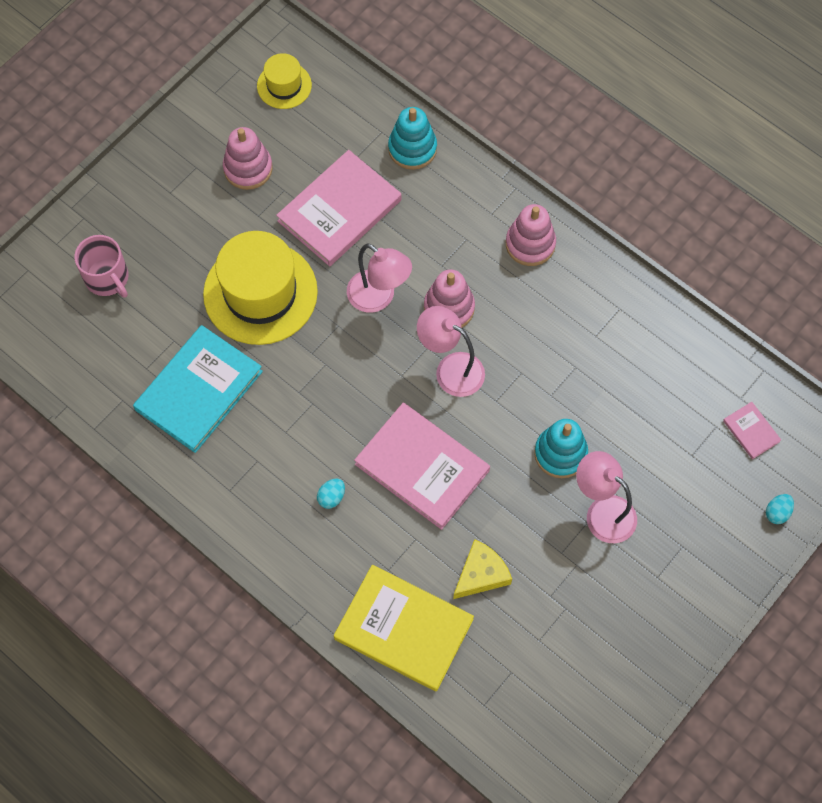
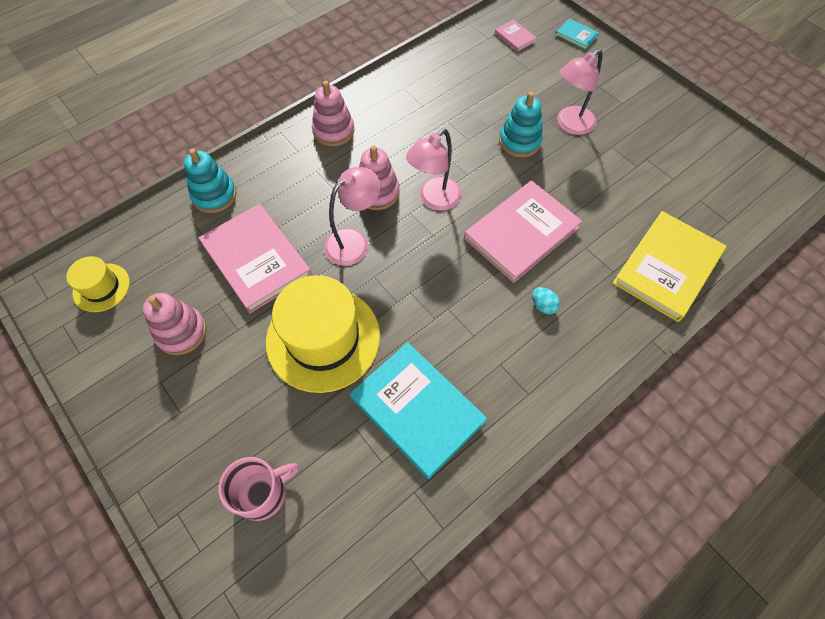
camera: 80 degrees left, 5 degrees down
(481, 574) = (618, 207): yellow cheese -> none
(751, 431) = (515, 37): pink book -> pink book turned 75 degrees clockwise
(777, 512) = (576, 35): turquoise egg -> turquoise book

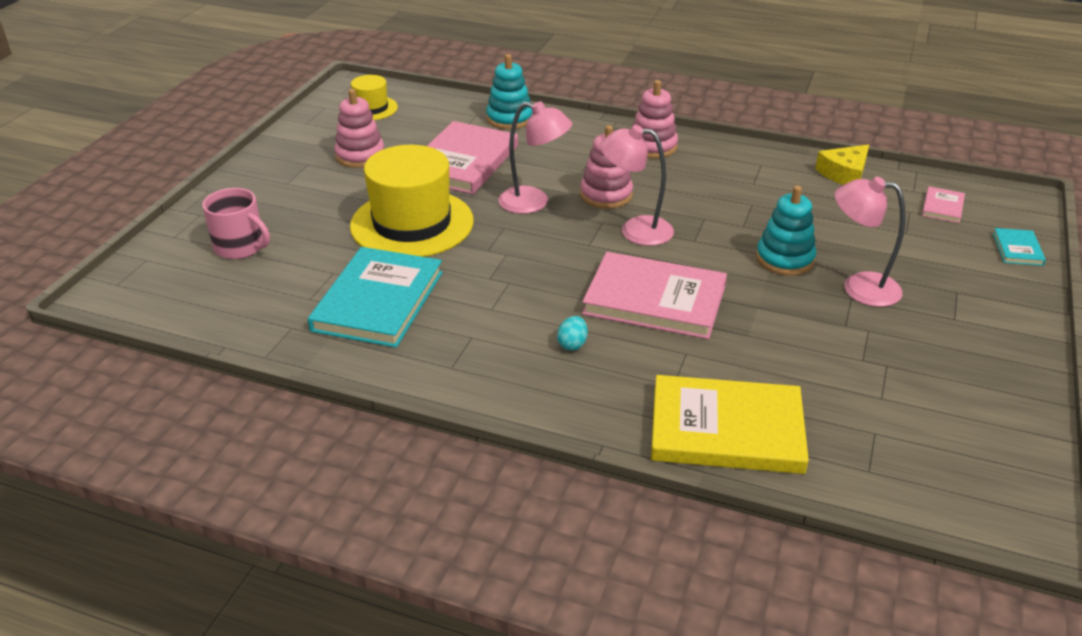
camera: 60 degrees right, 25 degrees down
(447, 56) = (844, 173): none -> yellow cheese

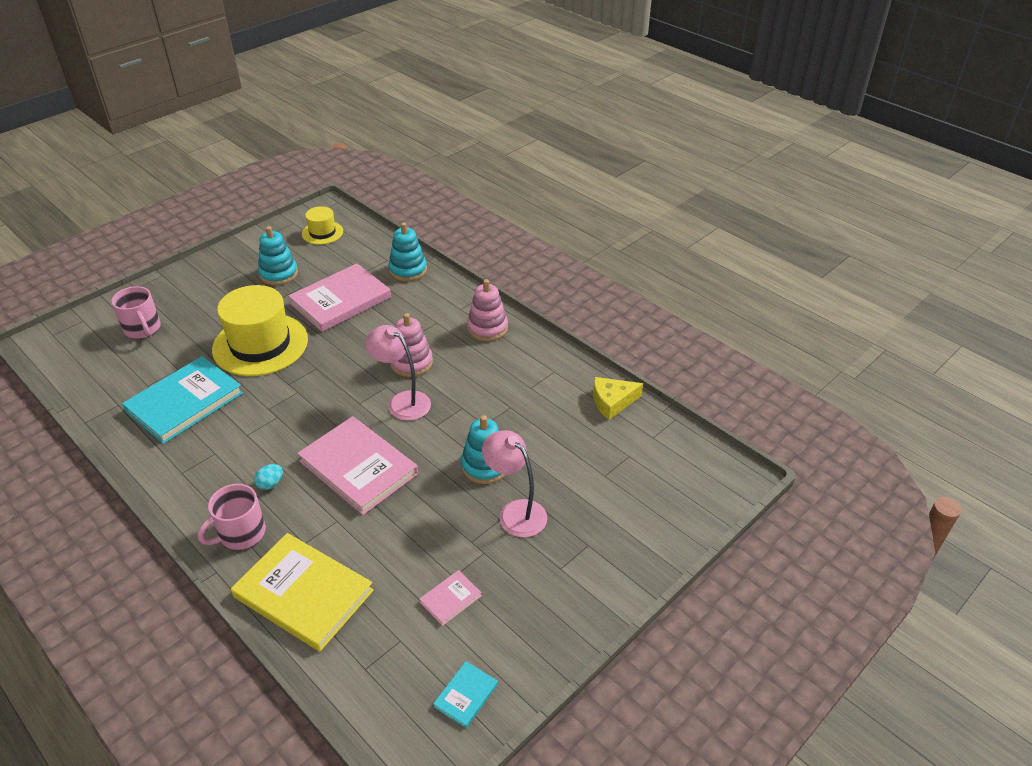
camera: 25 degrees right, 5 degrees up
(360, 156) = (278, 274): pink stacking toy -> turquoise stacking toy
(534, 203) = (355, 353): pink lamp -> none
(591, 400) = (241, 533): none -> pink mug
(942, 207) = (660, 461): pink book -> pink book (450, 599)
(1017, 249) = (681, 524): turquoise book -> turquoise book (466, 695)

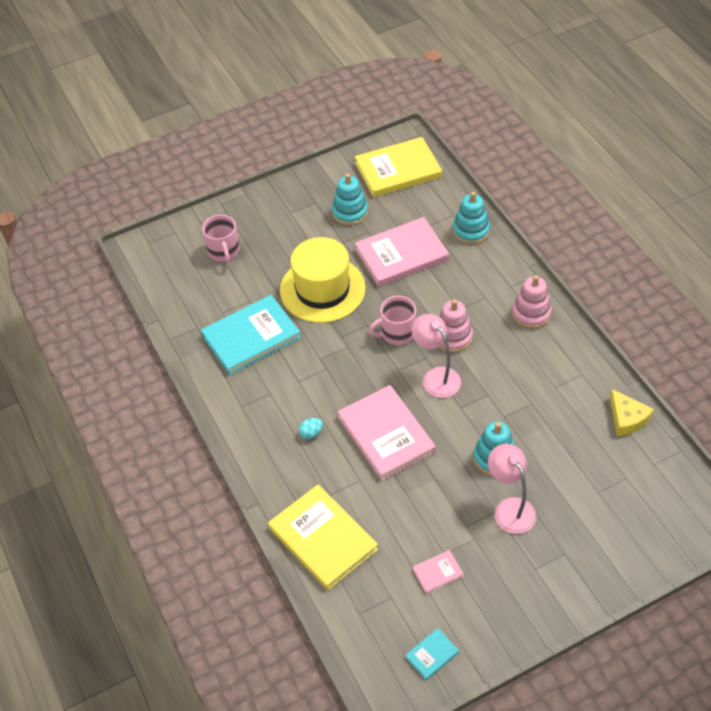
camera: 20 degrees right, 10 degrees up
(241, 533) = (281, 473): pink mug -> pink mug (397, 333)
(322, 233) = (398, 170): yellow hat -> yellow book
(612, 402) = (627, 418): yellow cheese -> yellow cheese turned 120 degrees counterclockwise

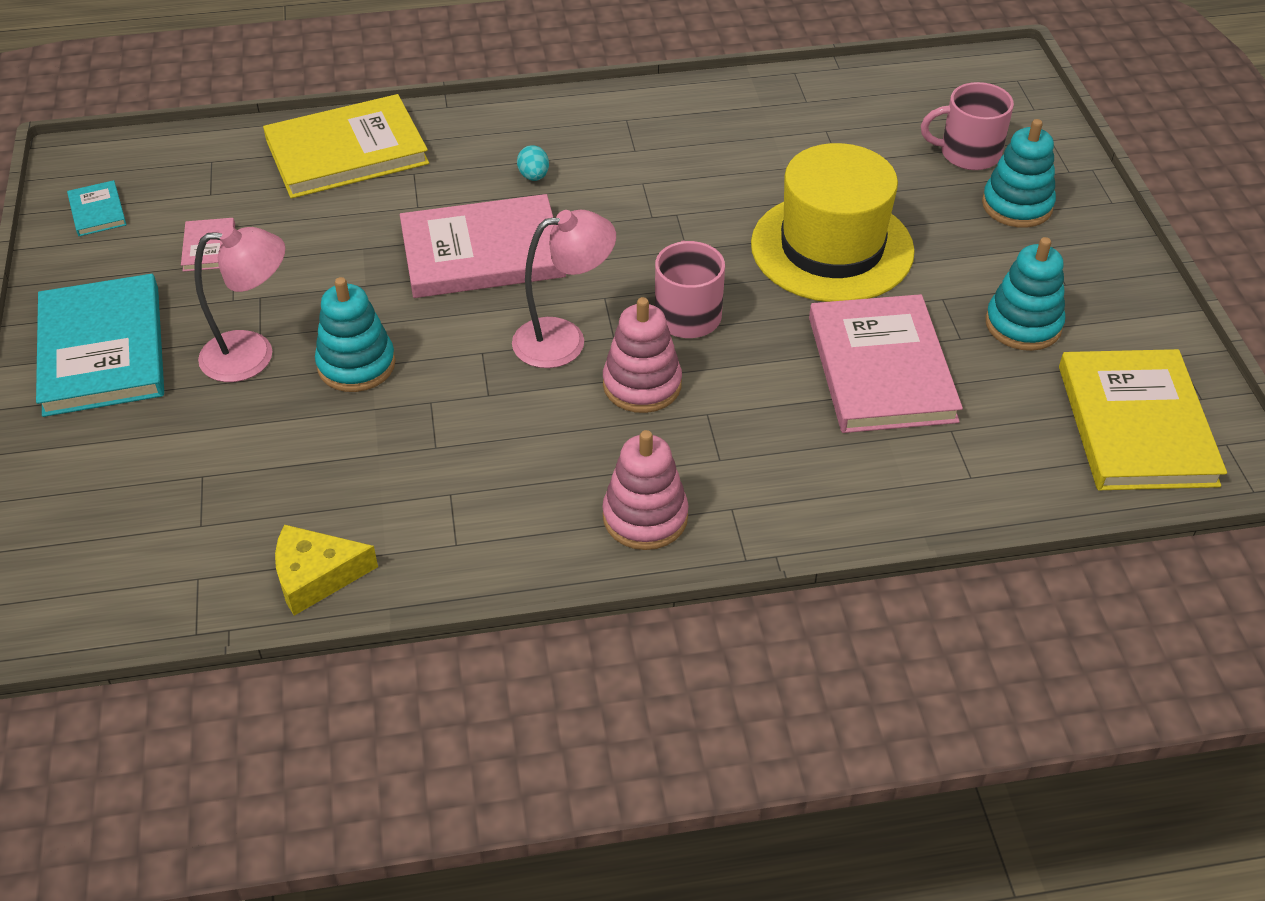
camera: 105 degrees right, 5 degrees down
(251, 337) = (759, 151): turquoise book -> turquoise book (103, 350)
(471, 231) = (913, 491): turquoise stacking toy -> turquoise stacking toy (1017, 205)

